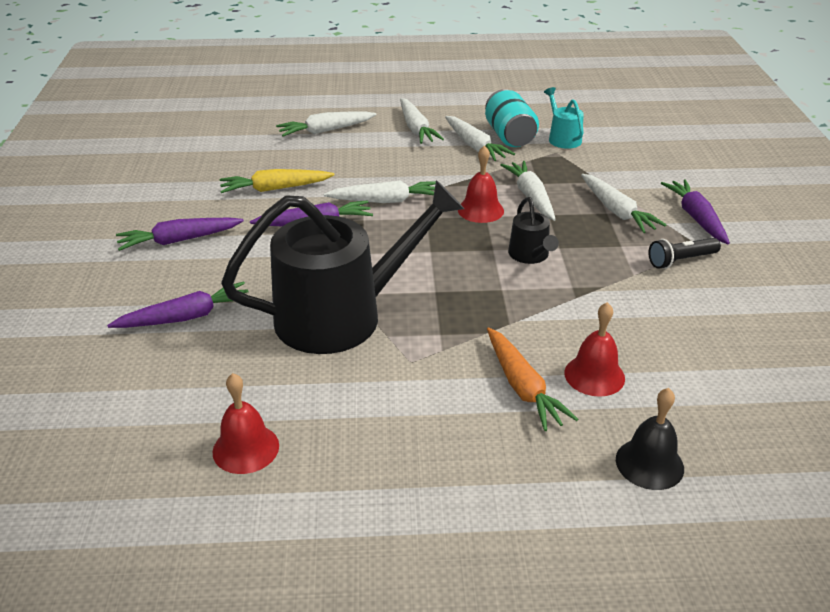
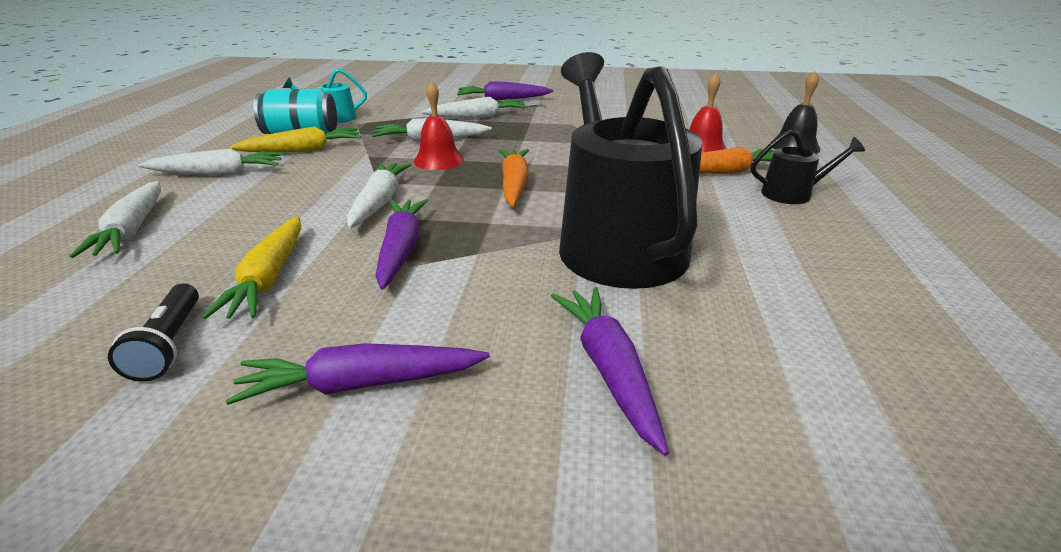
camera: 80 degrees left, 5 degrees down
(179, 240) = (361, 384): purple carrot -> purple carrot turned 90 degrees clockwise
(246, 448) = (878, 313): red bell -> none
(439, 255) = (514, 185): none -> orange carrot
(475, 146) = (303, 150): white carrot -> yellow carrot
(530, 255) = (531, 150): black watering can -> black watering can (792, 194)
(681, 260) = (558, 110): black flashlight -> black flashlight (169, 344)

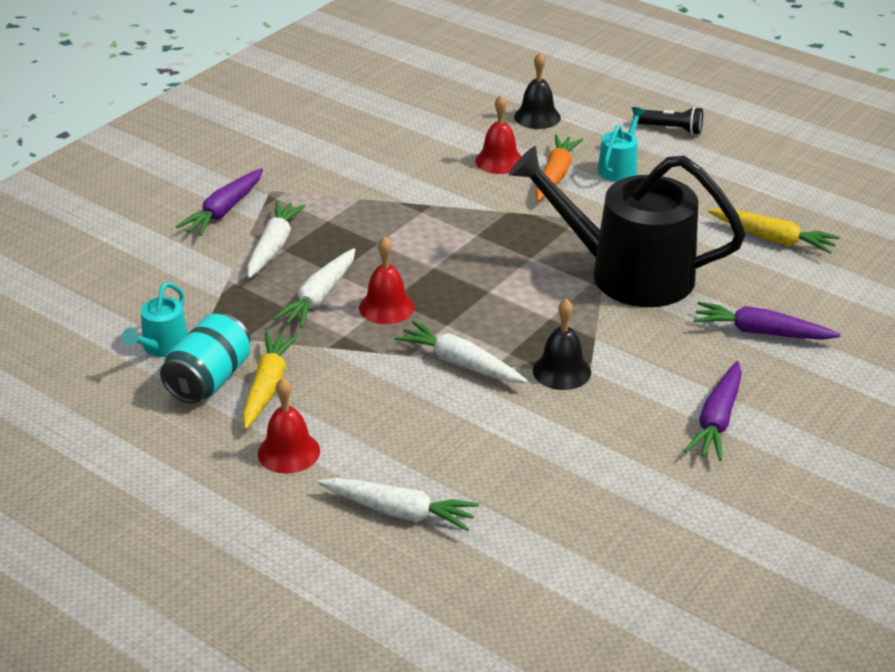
camera: 60 degrees left, 5 degrees up
(169, 344) = (621, 492): black flashlight -> black flashlight (670, 129)
(218, 173) = (288, 452): white carrot -> red bell
(269, 277) = (558, 441): yellow carrot -> yellow carrot (773, 239)
(401, 249) = (561, 371): purple carrot -> black bell
(514, 185) = (487, 283): orange carrot -> none
(792, 194) = (619, 168): black watering can -> turquoise watering can

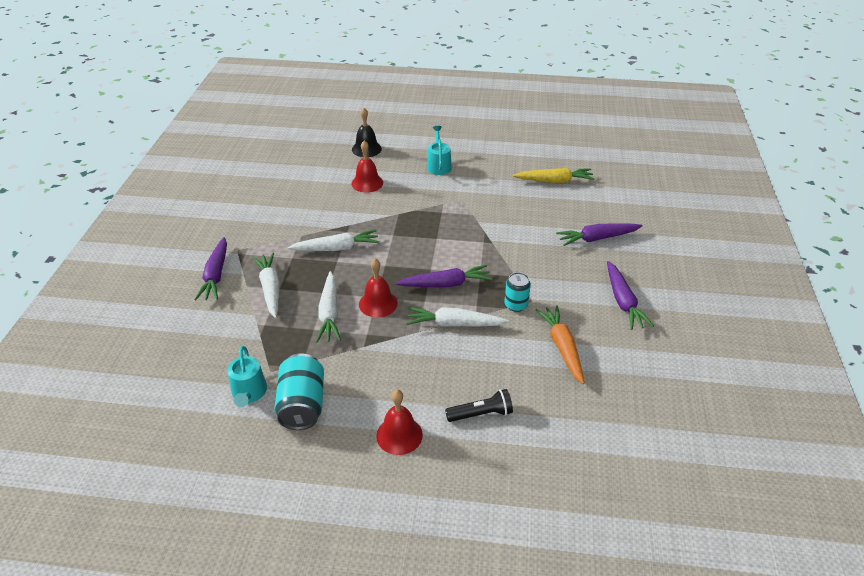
camera: 30 degrees left, 5 degrees up
(267, 387) = (346, 392): yellow carrot -> none
(399, 511) = (504, 446): white carrot -> white carrot (336, 248)
(492, 315) = (445, 284): none -> purple carrot
(555, 175) = (407, 182): orange carrot -> orange carrot (562, 347)
(561, 371) = (516, 305): black bell -> turquoise can
(628, 274) = (499, 229): black watering can -> none
(670, 129) = (446, 134): black flashlight -> black flashlight (481, 414)

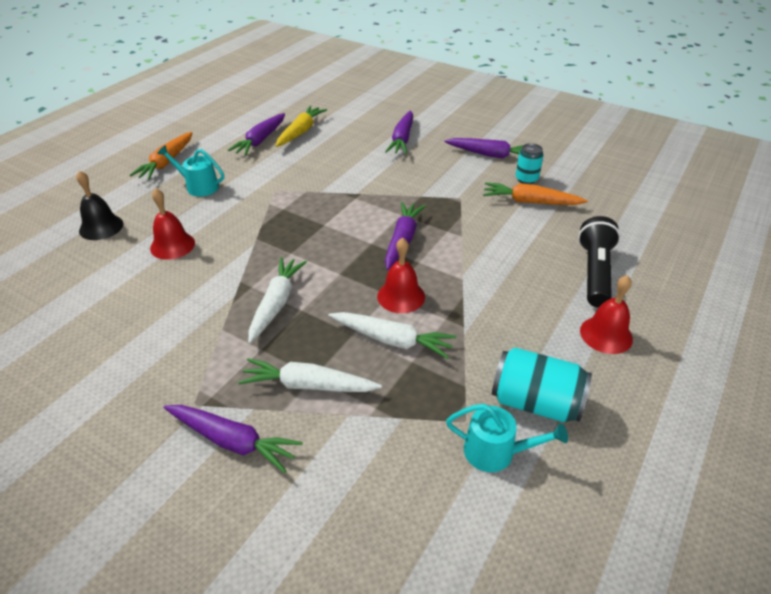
camera: 65 degrees left, 0 degrees up
(454, 324) = (466, 252): white carrot -> none
(456, 140) = (166, 162): none -> orange carrot
(481, 414) = (595, 272): black flashlight -> black flashlight, size x1.51
(516, 305) = (461, 208): turquoise can -> turquoise can (526, 179)
(522, 167) = (260, 140): none -> purple carrot

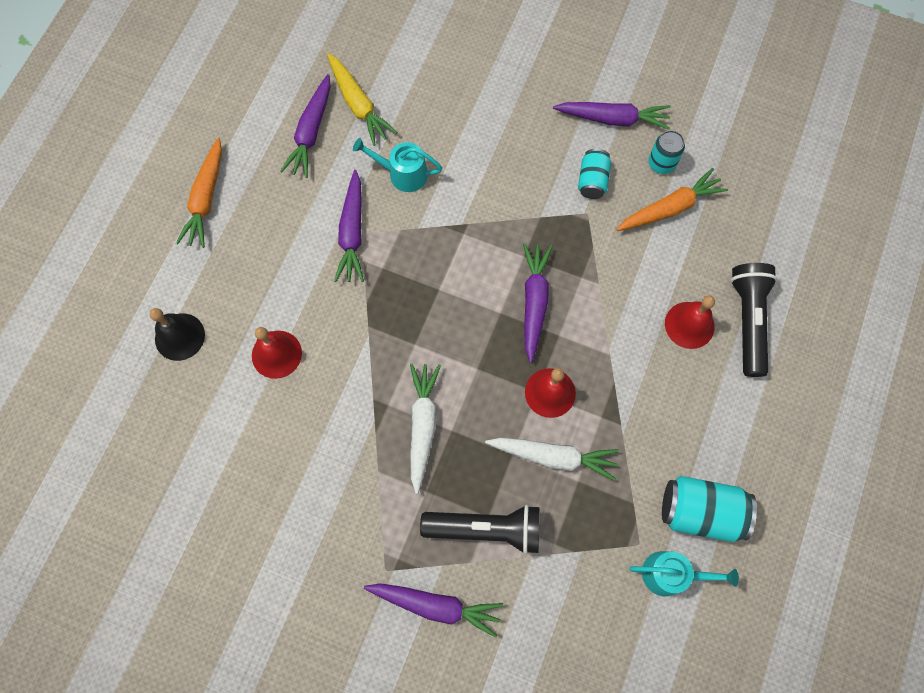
camera: 10 degrees left, 30 degrees up
(199, 186) = (266, 242): turquoise watering can -> turquoise watering can (403, 174)
(300, 132) = (358, 104): yellow carrot -> yellow carrot turned 135 degrees clockwise
(308, 385) = (486, 529): white carrot -> black flashlight
(402, 139) = (495, 101): purple carrot -> purple carrot (352, 232)
(468, 182) = (592, 181): none -> turquoise can
(530, 202) = (670, 208): orange carrot -> orange carrot turned 150 degrees clockwise
(606, 334) = (762, 412): red bell -> red bell (689, 325)

